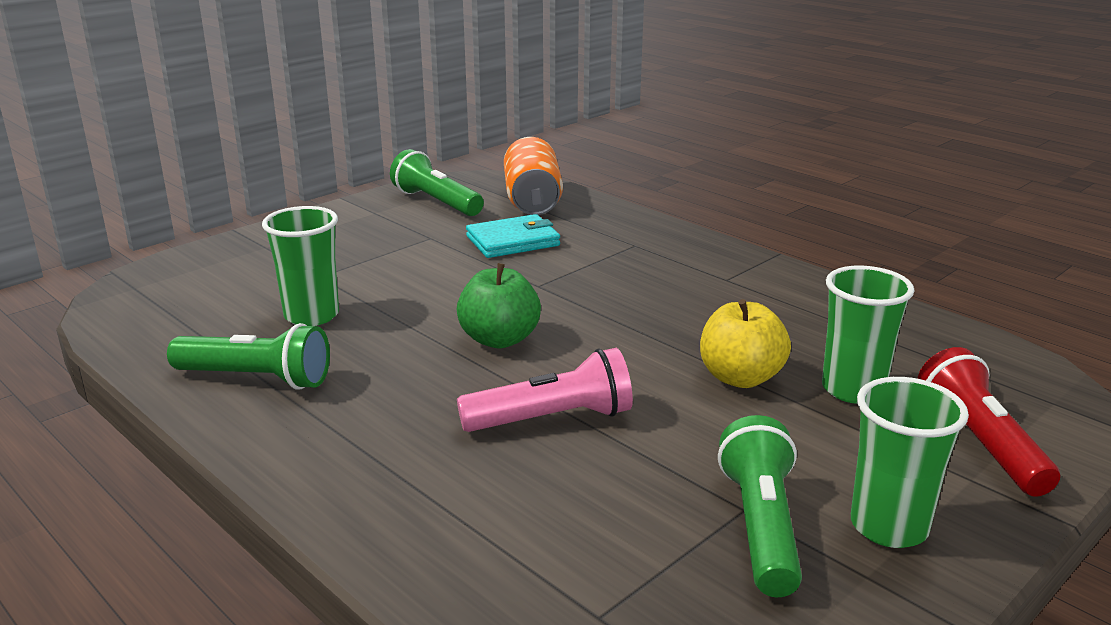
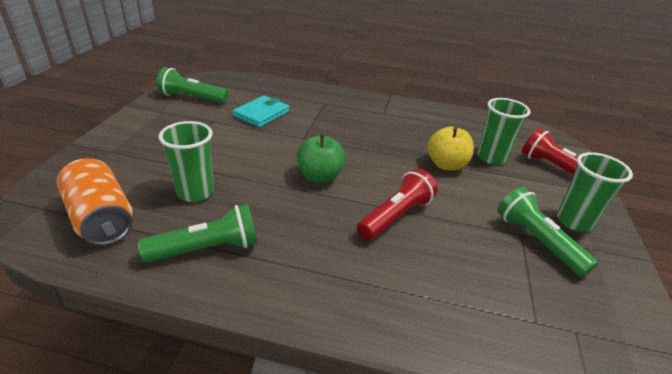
camera: 35 degrees left, 10 degrees up
(532, 200) = (246, 87): orange can -> orange can (101, 218)
(551, 419) = (395, 216): pink flashlight -> red flashlight

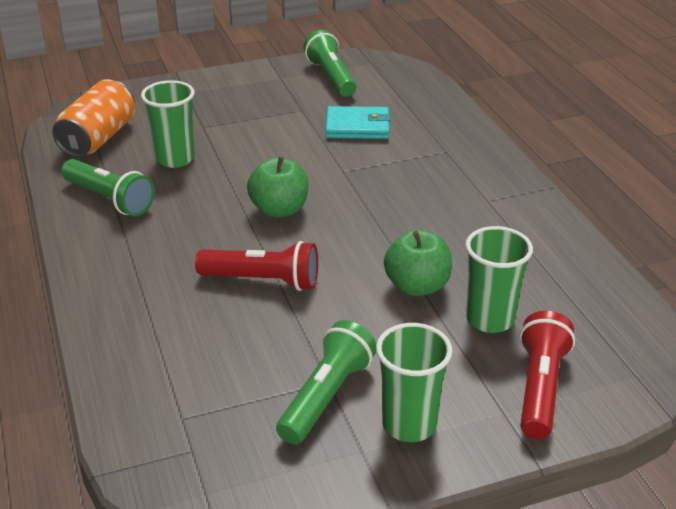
camera: 60 degrees right, 0 degrees up
(446, 165) = (417, 286): yellow apple -> green apple

